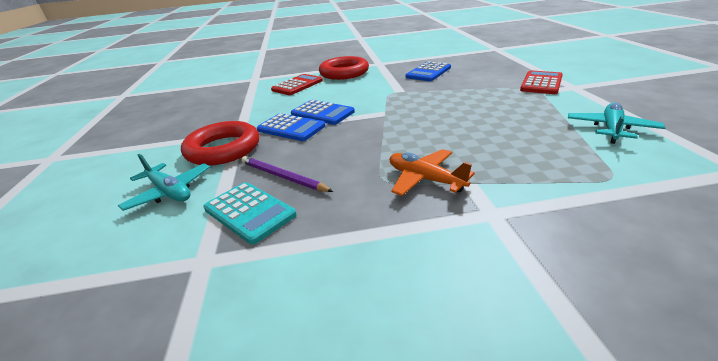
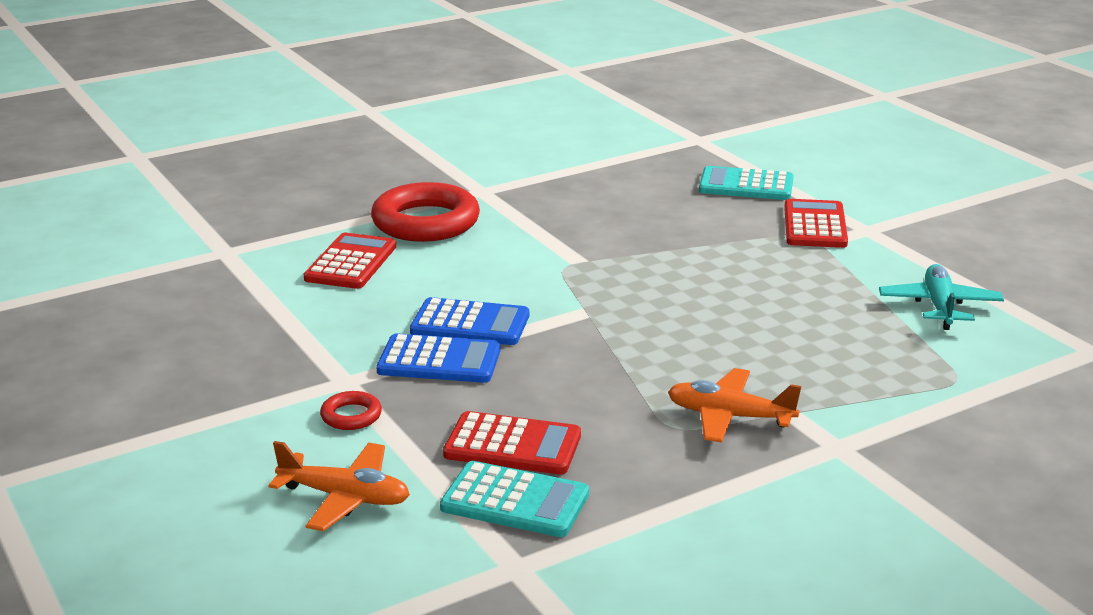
camera: 25 degrees left, 5 degrees down
(169, 192) = (345, 497): turquoise plane -> orange plane
(223, 149) = (351, 416): red ring -> red ring, size x0.44
(282, 177) = (512, 445): purple pencil -> red calculator
(428, 72) = (603, 211): blue calculator -> none
(510, 65) = (746, 185): none -> turquoise calculator

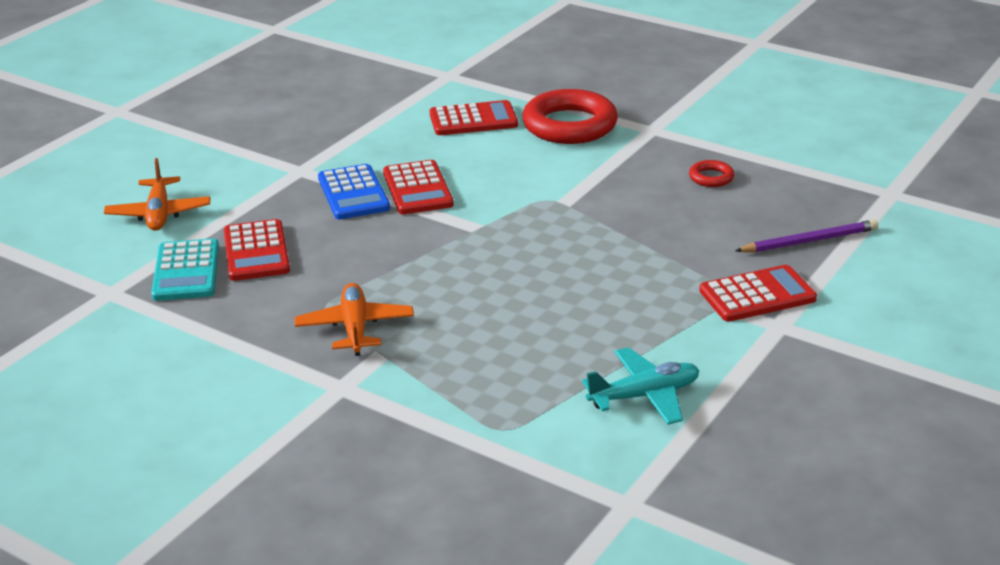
camera: 65 degrees right, 5 degrees up
(351, 416) = (257, 186): red ring -> red ring (711, 177)
(470, 324) = (417, 189): blue calculator -> red calculator
(746, 185) = (809, 241): turquoise calculator -> purple pencil

